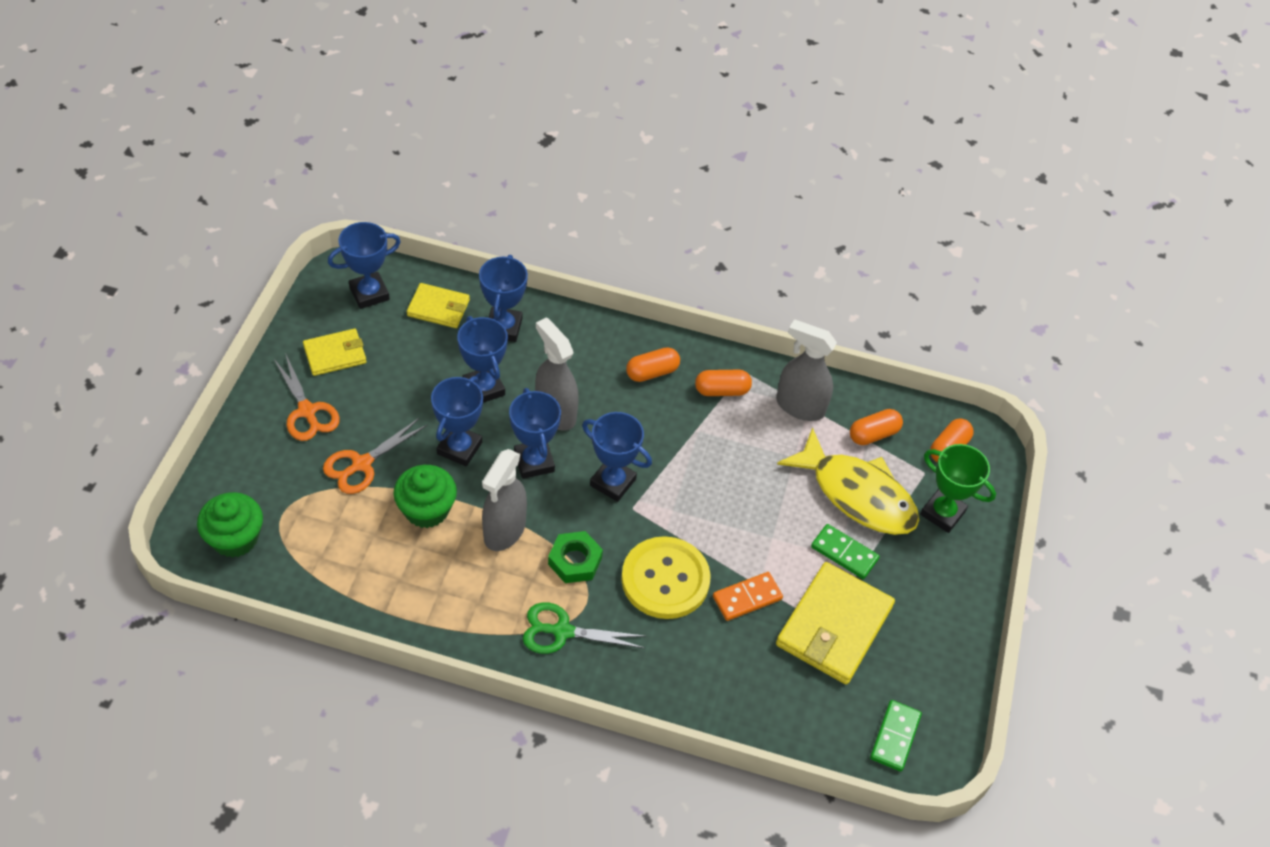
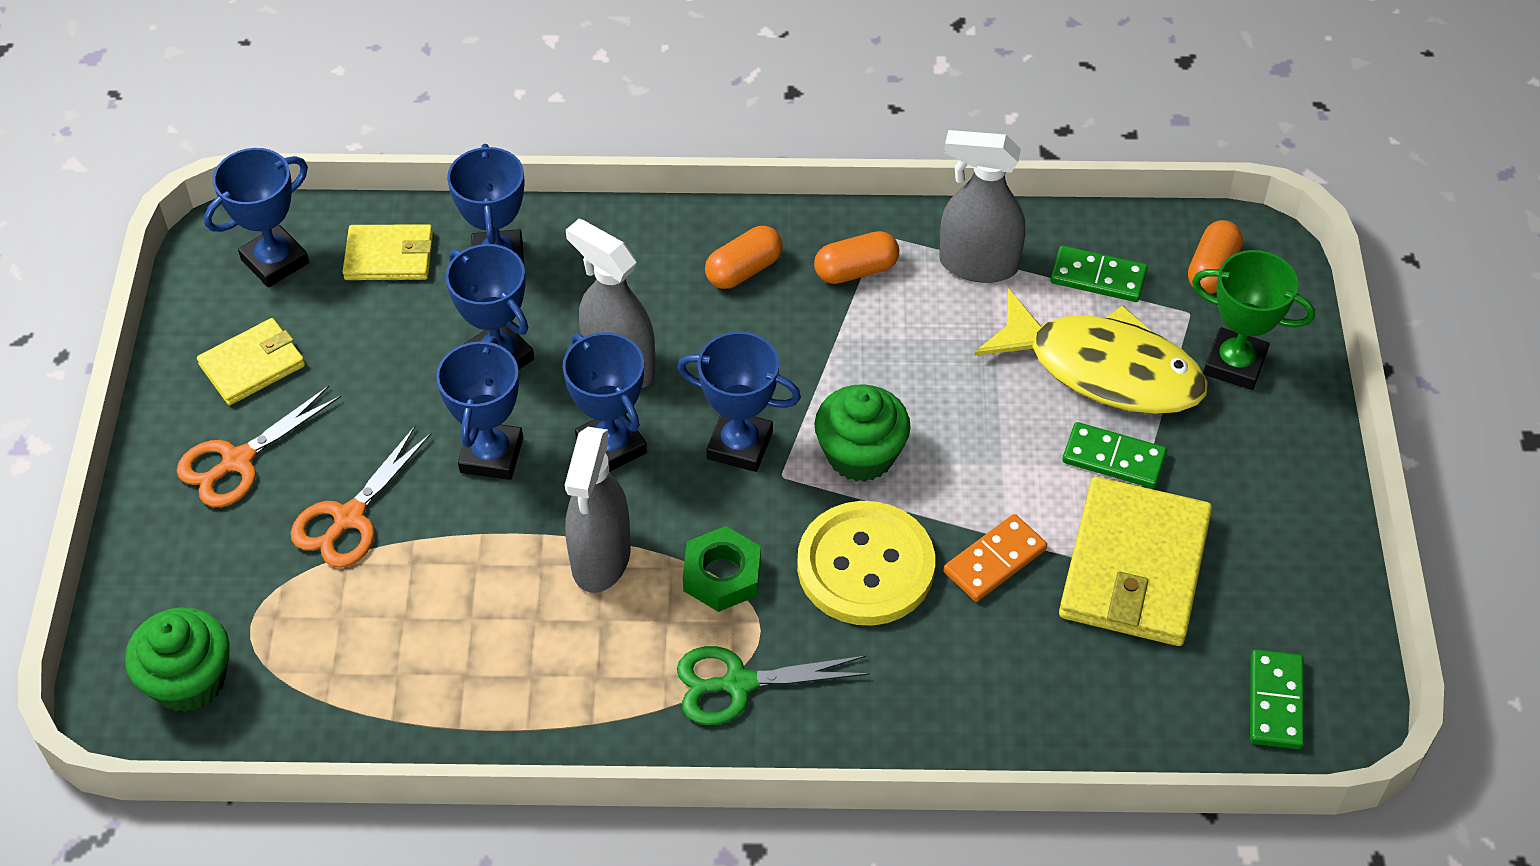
camera: 10 degrees left, 0 degrees up
(307, 411) = (237, 461): orange scissors -> orange scissors turned 90 degrees clockwise
(426, 509) = (472, 559): green cupcake -> green cupcake (860, 454)
(873, 434) = (1098, 277): orange capsule -> green domino

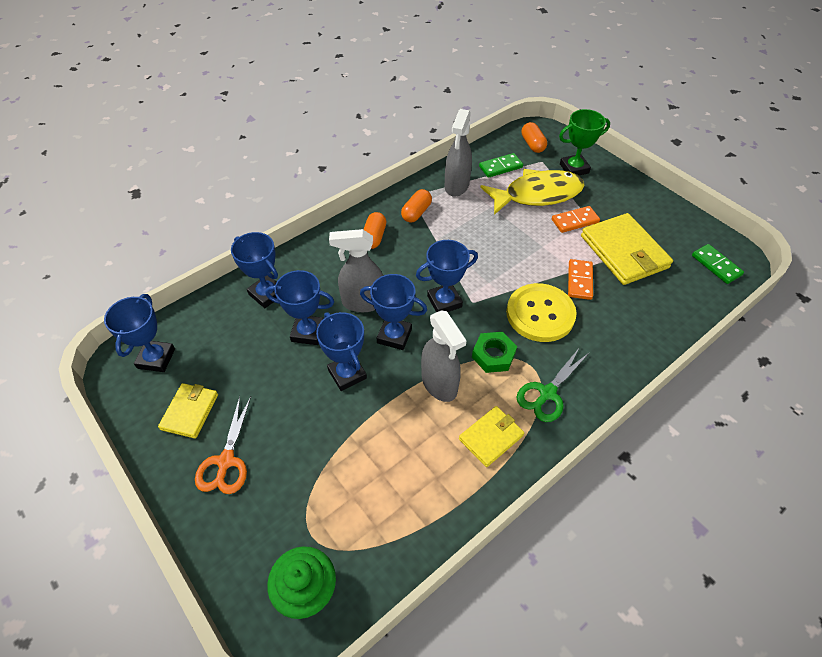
camera: 40 degrees left, 0 degrees up
(349, 518) = (309, 448): orange scissors -> none
(389, 256) = (213, 322): yellow wallet -> yellow wallet (491, 437)
(860, 454) = (492, 275): green cupcake -> none
(977, 264) = (456, 186): grey spray bottle -> grey spray bottle turned 45 degrees counterclockwise
(1113, 458) = (575, 221): green domino -> orange domino

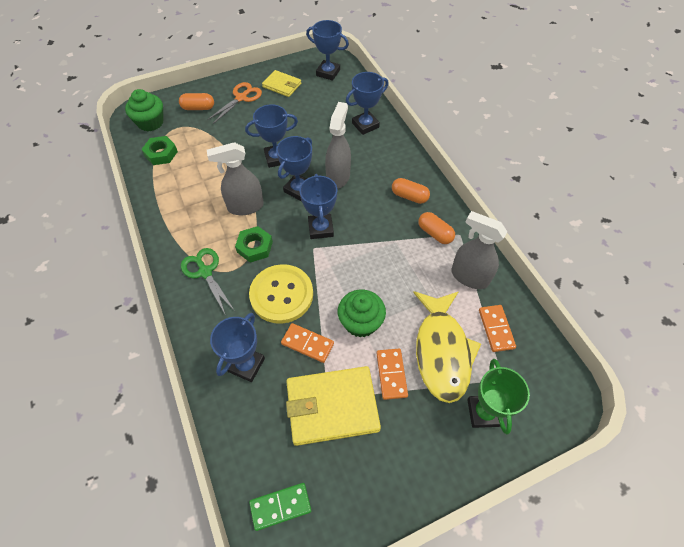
camera: 105 degrees right, 5 degrees up
(226, 461) = (241, 98): orange scissors -> orange scissors turned 105 degrees clockwise
(308, 332) = (321, 142): blue trophy -> blue trophy (246, 365)
(375, 535) = (161, 154): none -> green nut
(491, 437) = (189, 225): yellow wallet -> none
(500, 167) = (496, 329): green domino -> orange domino
(532, 144) = (537, 380): orange capsule -> orange capsule (198, 108)
(538, 248) = (360, 322): none -> green cupcake

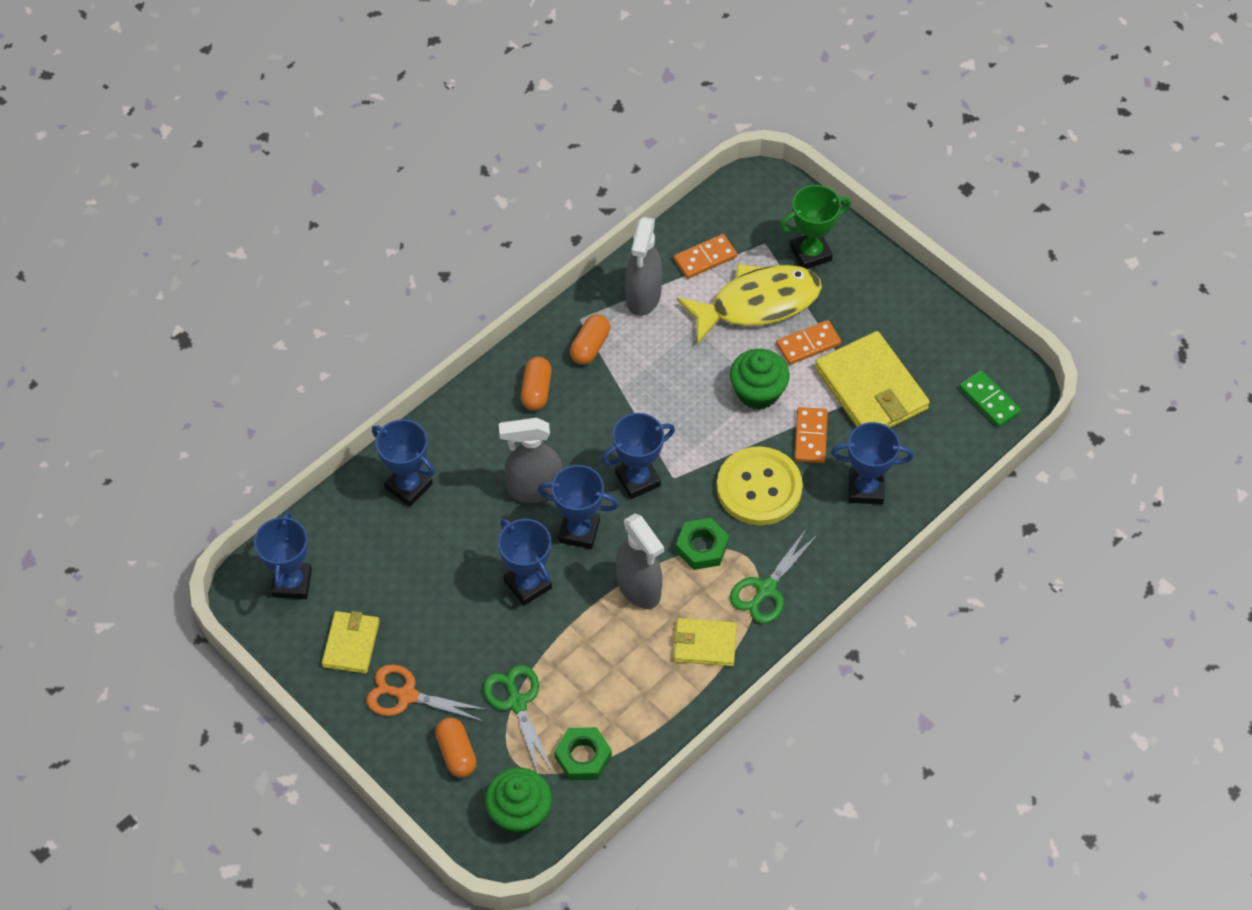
camera: 110 degrees left, 0 degrees up
(189, 227) = (704, 644): none -> yellow wallet
(209, 136) = (517, 702): none -> green scissors

